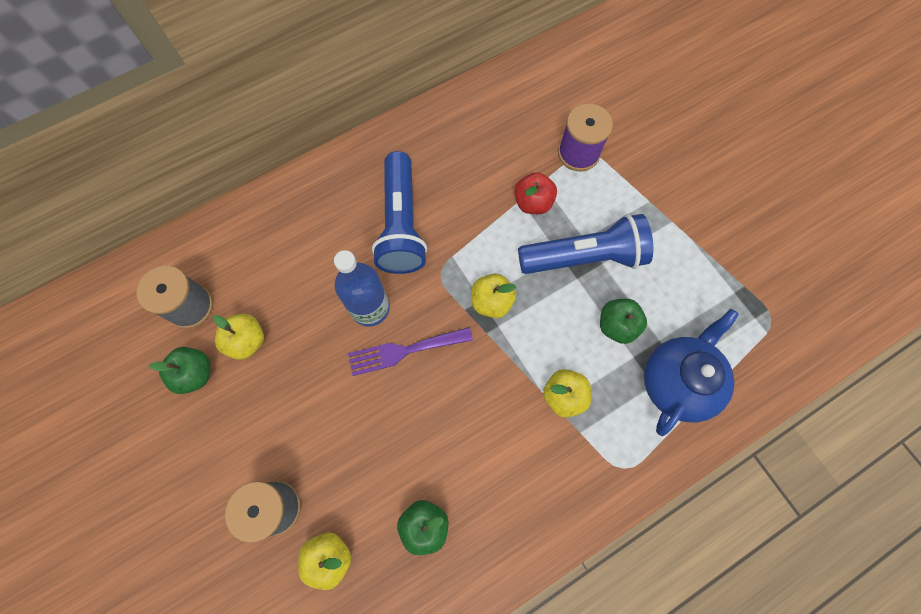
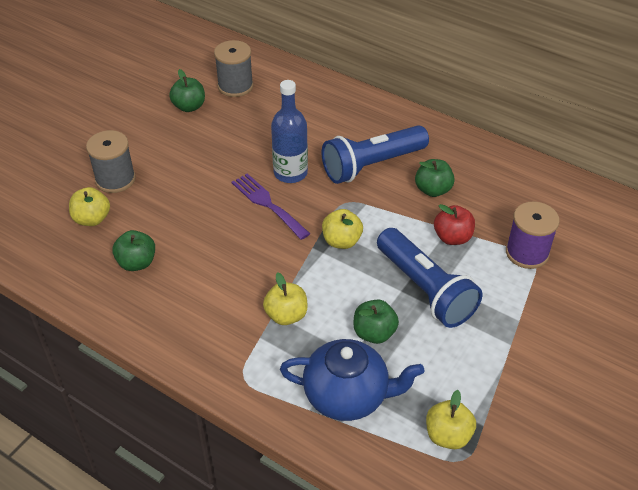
camera: 65 degrees right, 25 degrees down
(247, 341) = (226, 121): yellow apple -> yellow apple (448, 435)
(464, 187) = (433, 190): none -> green apple

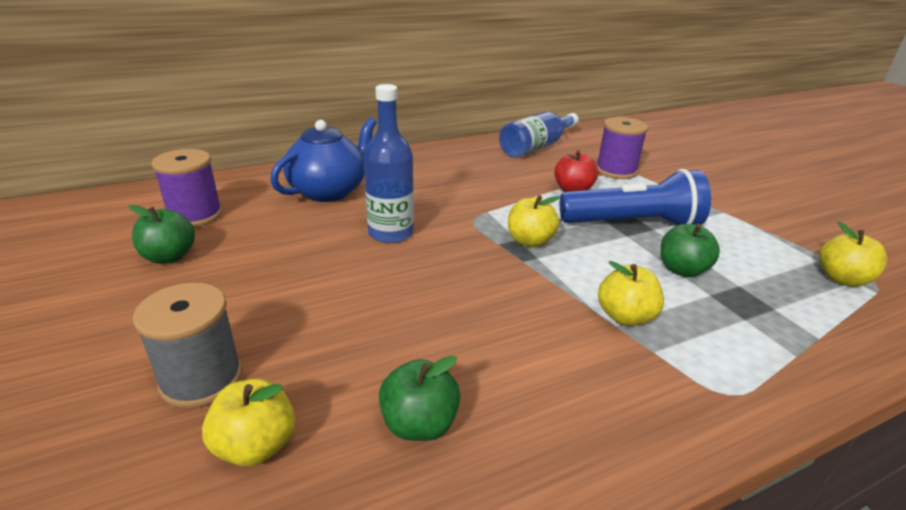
camera: 60 degrees left, 15 degrees down
(235, 86) = (195, 215): grey spool -> purple spool
(267, 204) = (423, 264): purple fork -> none
(347, 396) = (776, 319): blue teapot -> blue teapot (329, 191)
(372, 165) = (436, 190): blue flashlight -> none
(433, 190) = (503, 178): green apple -> none
(524, 185) = (536, 147): none -> blue bottle

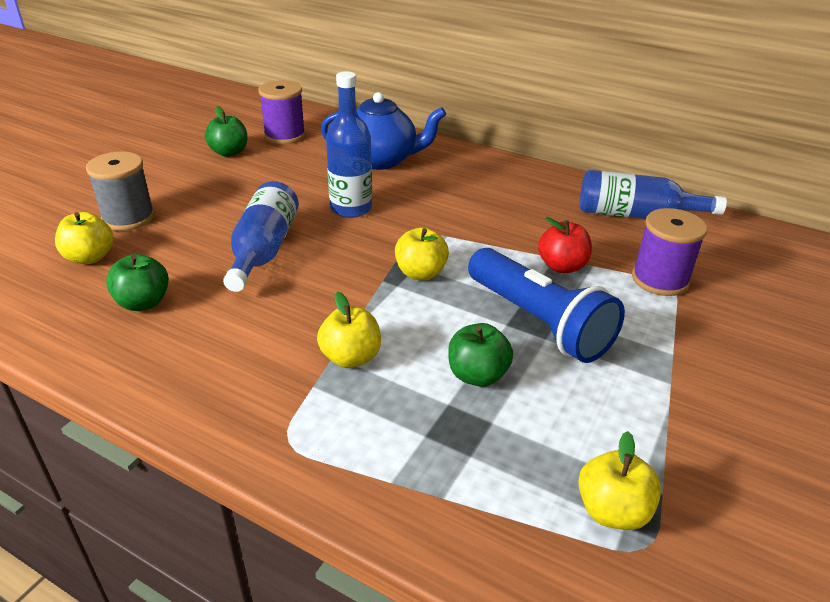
camera: 55 degrees right, 5 degrees up
(405, 303) = (263, 250): none -> blue bottle

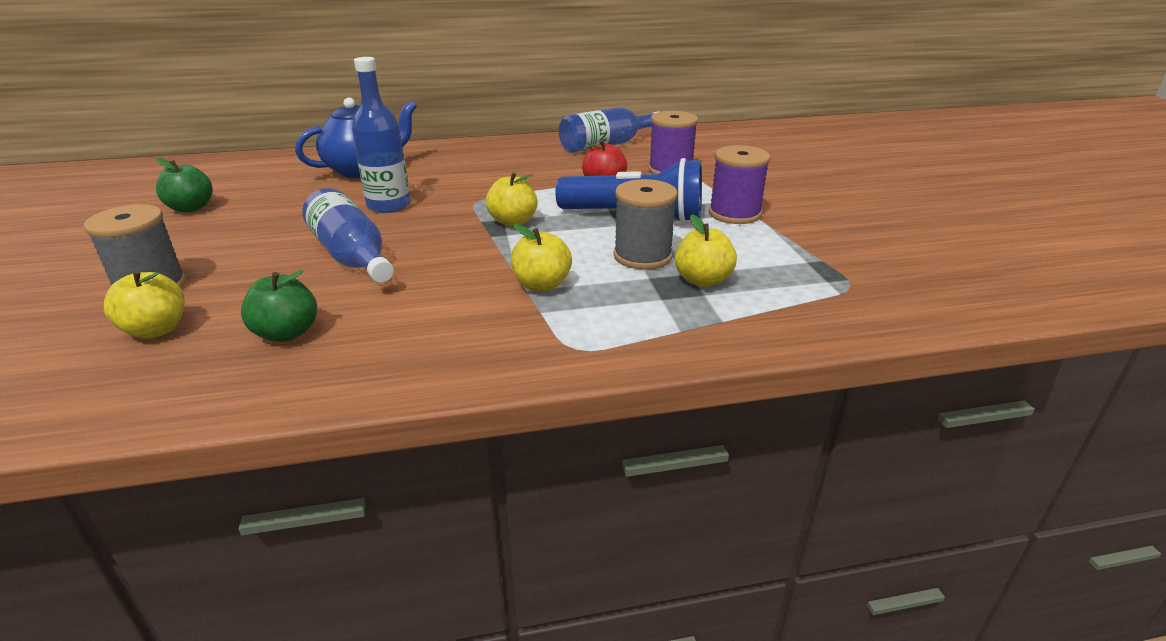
camera: 40 degrees left, 5 degrees down
(284, 135) = (235, 180): purple spool -> purple spool (734, 214)
(477, 375) = (642, 256): green apple -> grey spool
(612, 511) = (813, 279): yellow apple -> yellow apple (702, 280)

